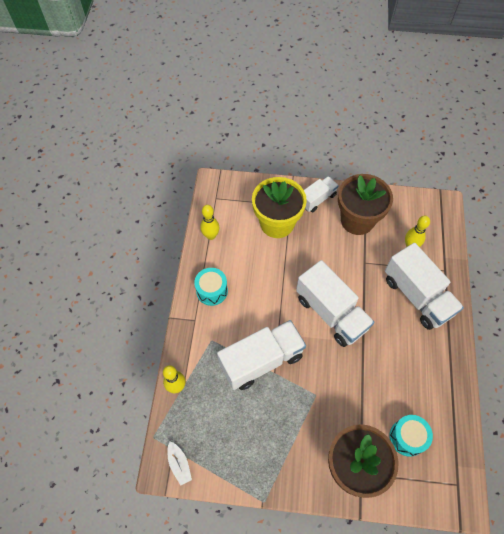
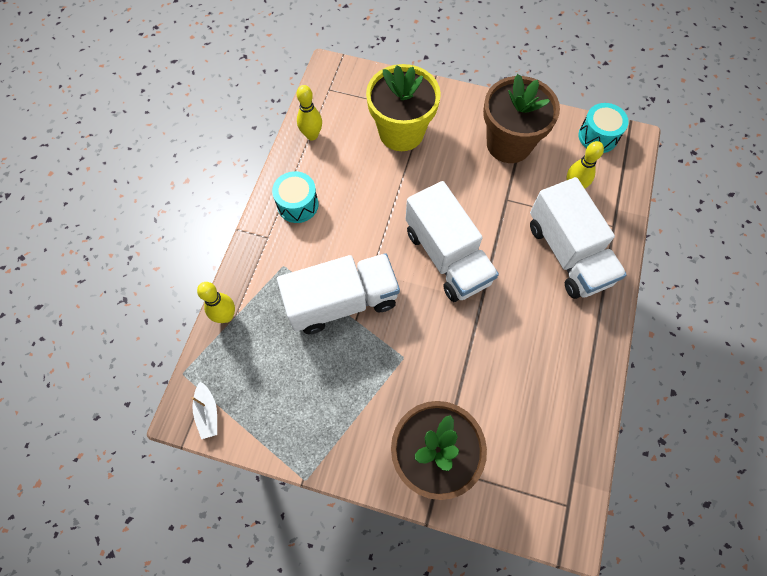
camera: 10 degrees right, 5 degrees up
(317, 199) = (461, 109): white truck -> none
(407, 437) = (513, 433): turquoise drum -> turquoise drum (598, 136)

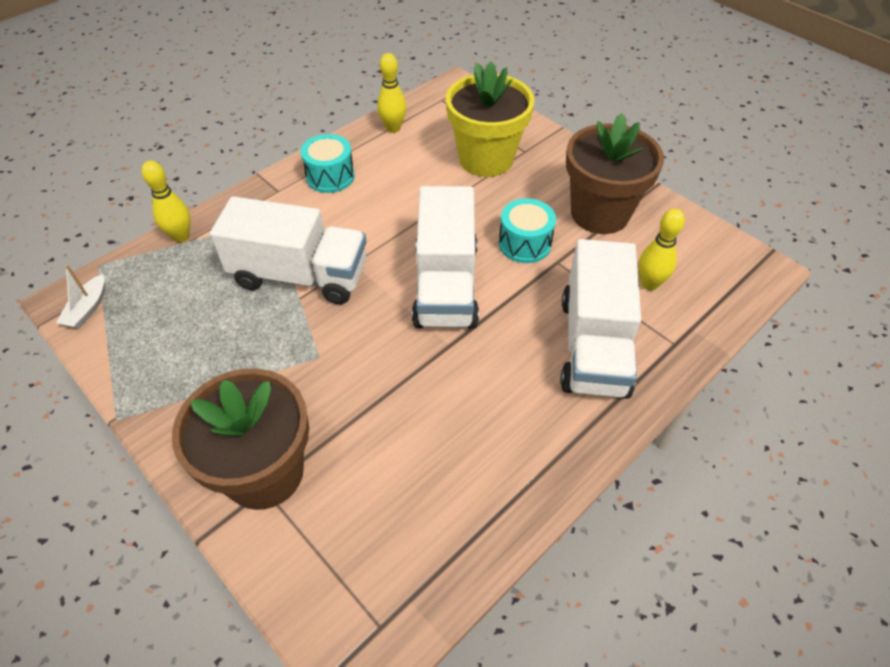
camera: 30 degrees right, 15 degrees down
(598, 136) = (717, 248): turquoise drum -> turquoise drum (524, 243)

